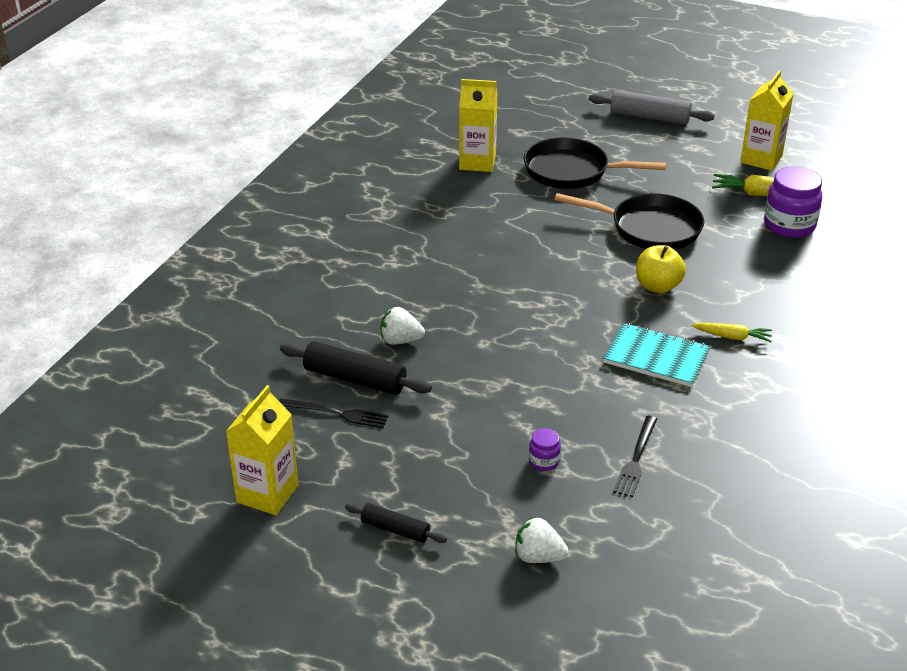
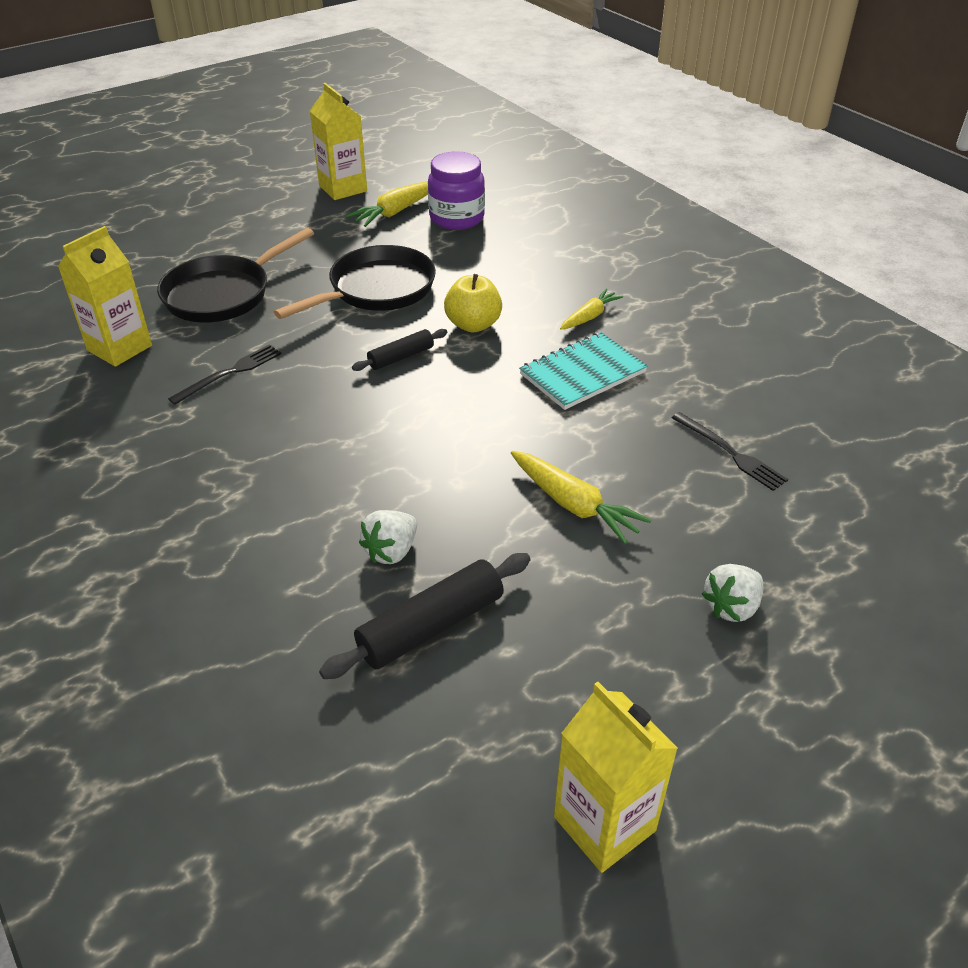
camera: 60 degrees left, 5 degrees up
(337, 413) = (486, 674): black fork -> black fork (230, 373)
(395, 529) = (747, 704): black rolling pin -> black rolling pin (401, 357)
(508, 400) = (574, 505): none -> yellow carrot
(538, 557) = (850, 591): white strawberry -> white strawberry (731, 607)
(544, 461) = (695, 521): purple jar -> none
(649, 117) = (196, 213): grey rolling pin -> none

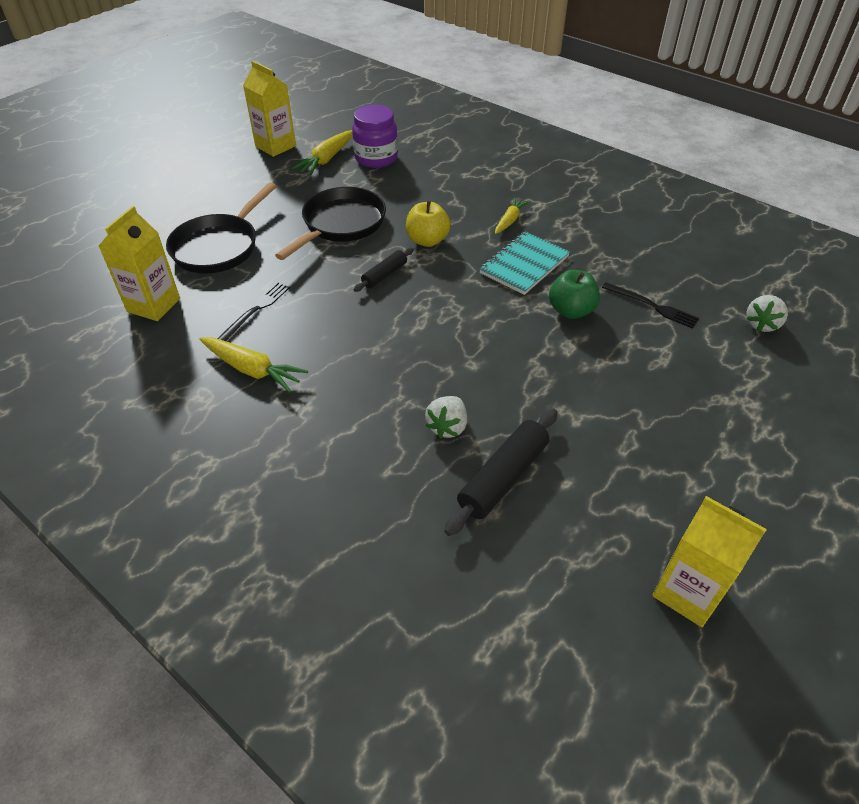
camera: 15 degrees left, 5 degrees up
(574, 505) = (563, 365): yellow carrot -> yellow carrot (252, 370)
(617, 440) = (571, 311): none -> green apple
(731, 607) = (702, 417): white strawberry -> white strawberry (761, 324)

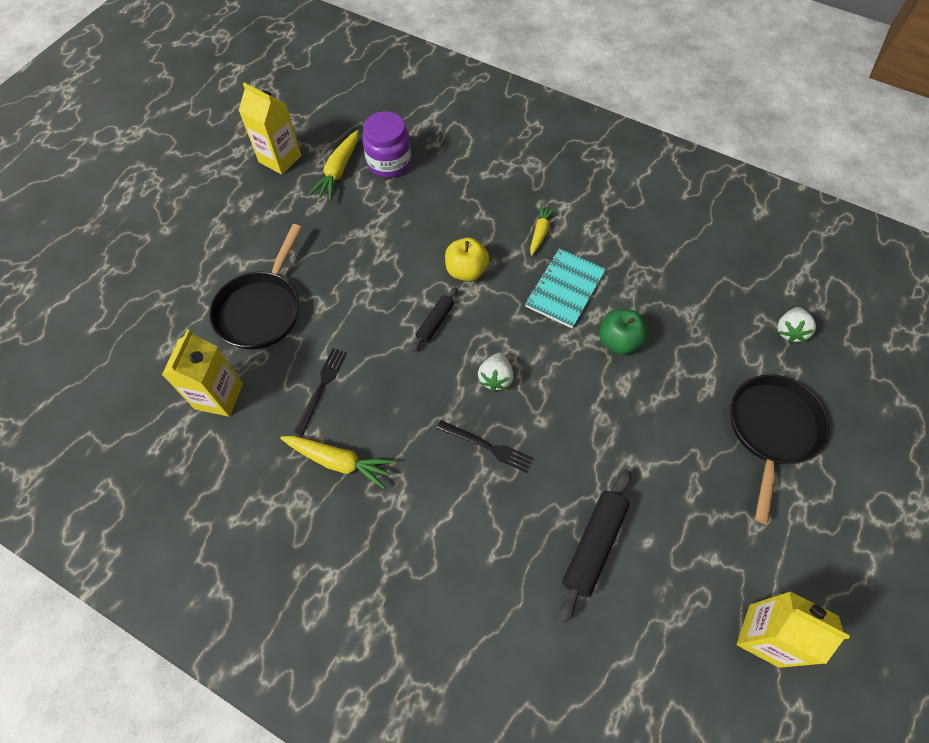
camera: 10 degrees left, 15 degrees up
(341, 224) = (376, 261): black pan -> black pan (771, 430)
(447, 427) = (534, 498): white strawberry -> white strawberry (495, 378)
(652, 306) = (691, 324): black fork -> black fork (488, 446)

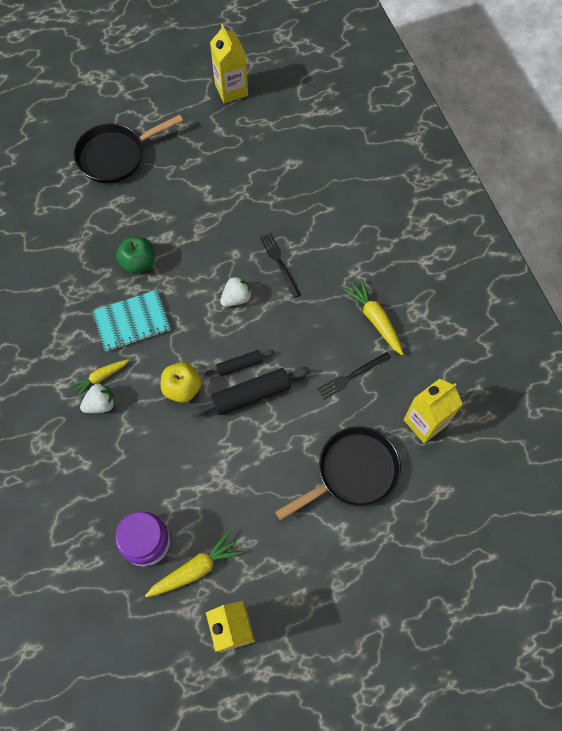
camera: 140 degrees left, 5 degrees up
(593, 545) = (271, 176): black rolling pin -> black rolling pin (251, 395)
(789, 331) = (34, 192): white strawberry -> white strawberry (101, 404)

